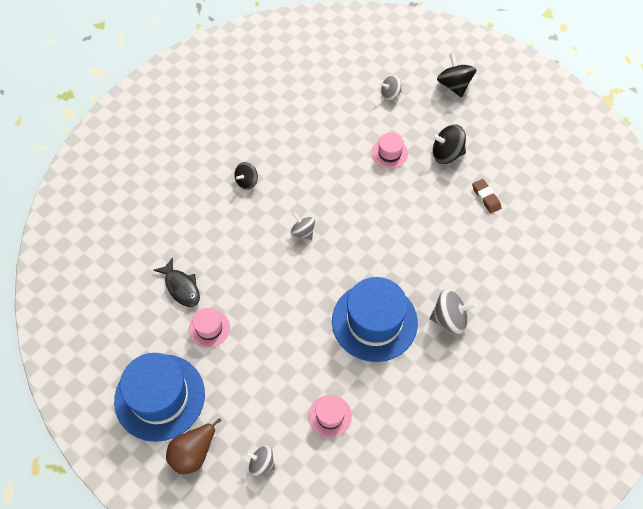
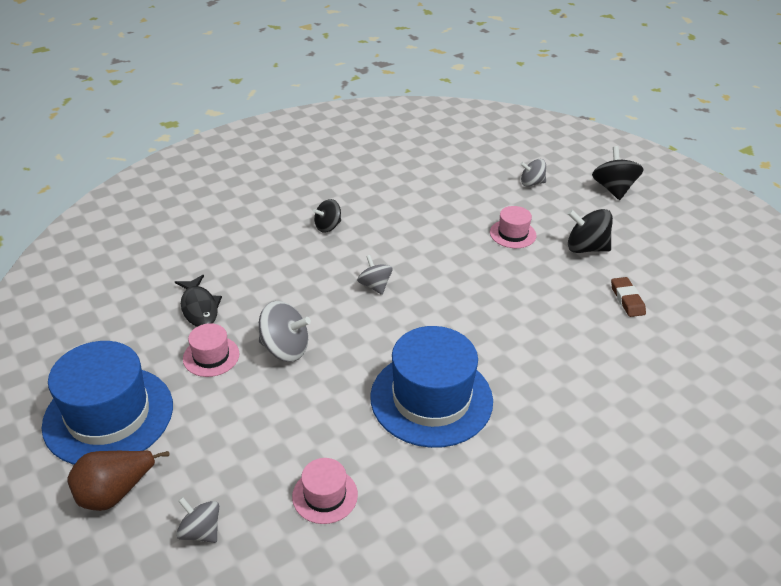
camera: 15 degrees right, 20 degrees down
(449, 319) = (539, 420): grey spinning top -> grey spinning top (285, 349)

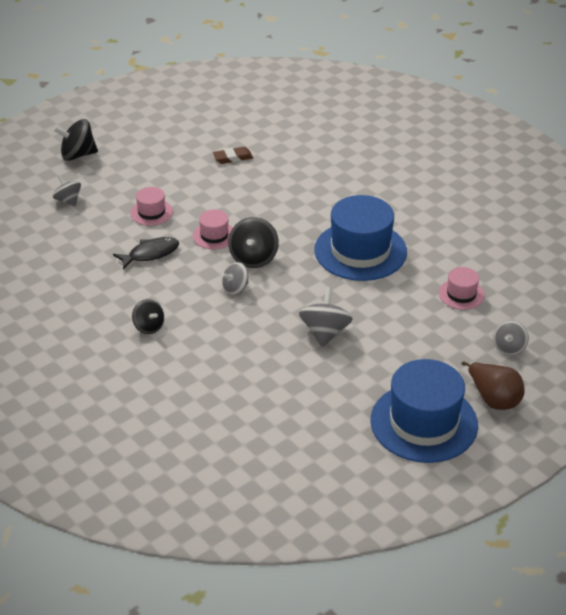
camera: 95 degrees left, 0 degrees up
(199, 307) = (283, 395): black fish -> black fish (150, 254)
(211, 356) = (343, 375): pink hat -> pink hat (214, 235)
(532, 183) = (68, 200): grey spinning top -> grey spinning top turned 150 degrees clockwise
(586, 248) = (168, 174): black spinning top -> black spinning top (253, 258)

